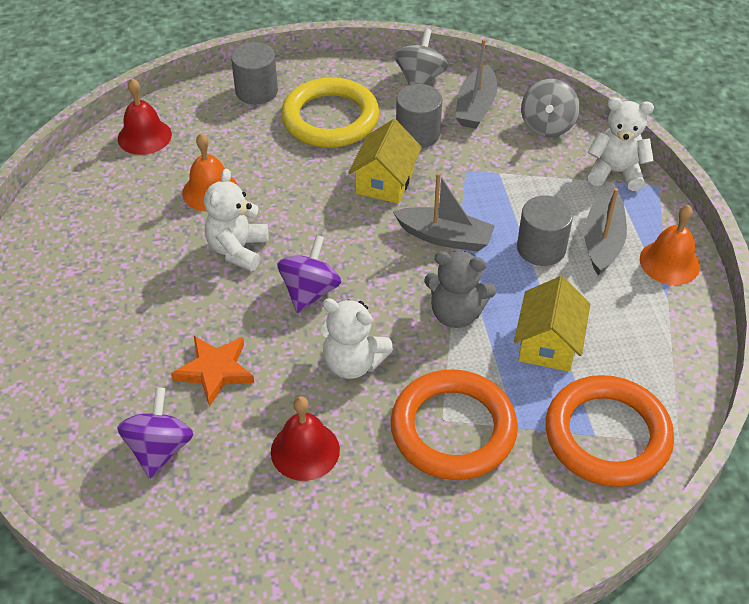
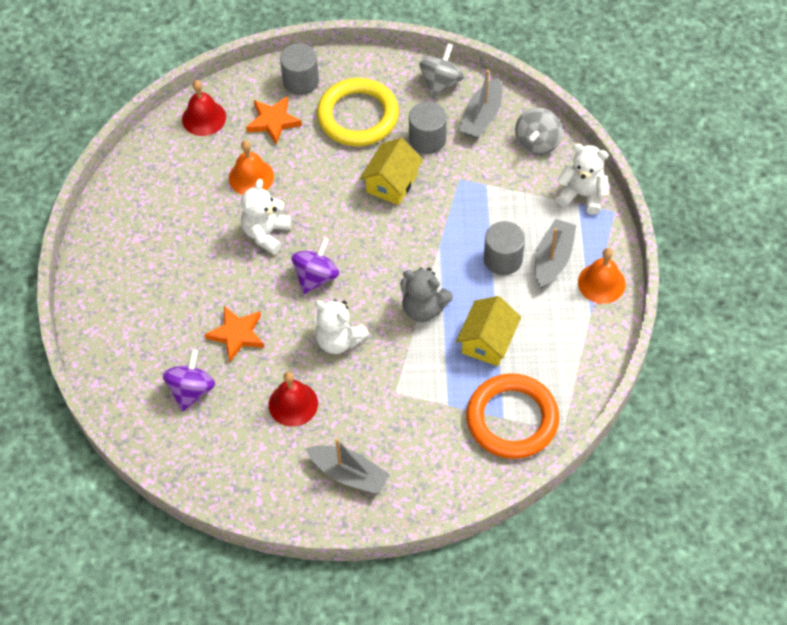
camera: 10 degrees right, 10 degrees up
(230, 133) = (273, 121): none -> orange star
(445, 237) = (429, 240): grey boat -> grey boat (349, 474)
(453, 429) = (401, 401): orange ring -> none

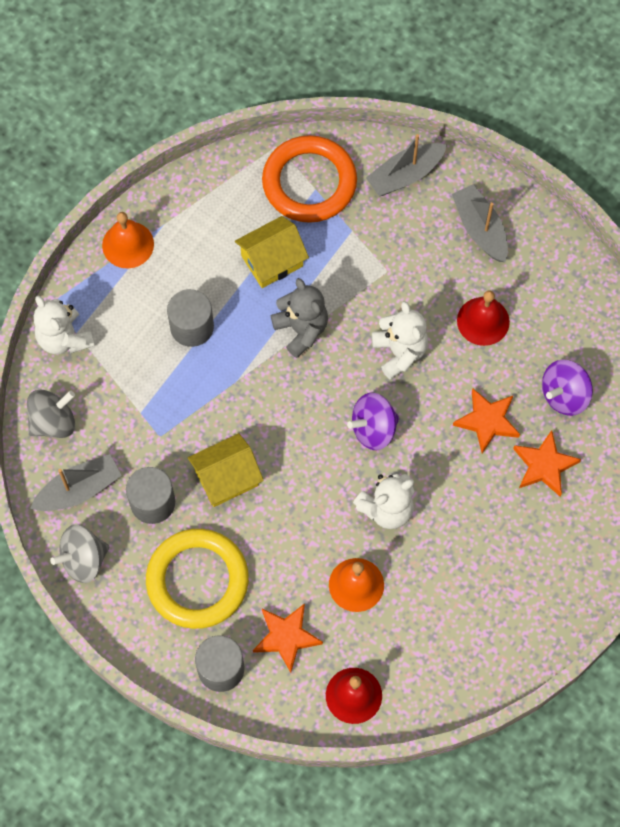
camera: 145 degrees left, 10 degrees up
(173, 331) = (544, 465): none -> orange star
(553, 259) = (148, 295): grey boat -> grey boat (405, 175)

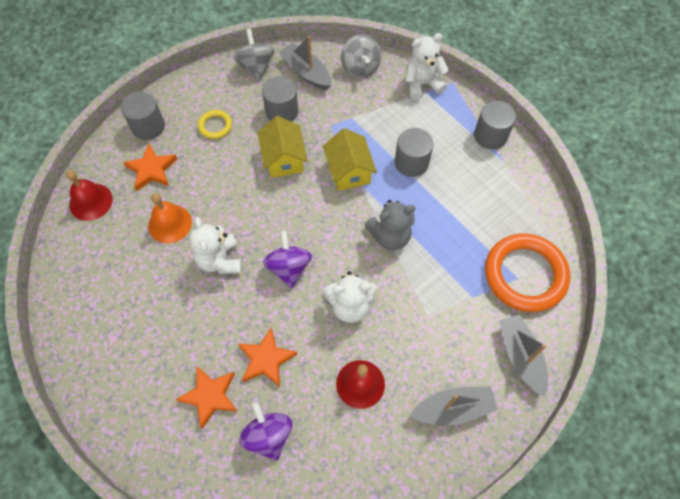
camera: 105 degrees right, 5 degrees down
(79, 489) = (306, 73): grey boat -> grey boat turned 150 degrees clockwise
(128, 244) = (490, 135): orange bell -> grey cylinder
(197, 580) = (215, 126): yellow ring -> yellow ring, size x0.46
(272, 261) = (456, 229): yellow house -> yellow house (349, 171)

